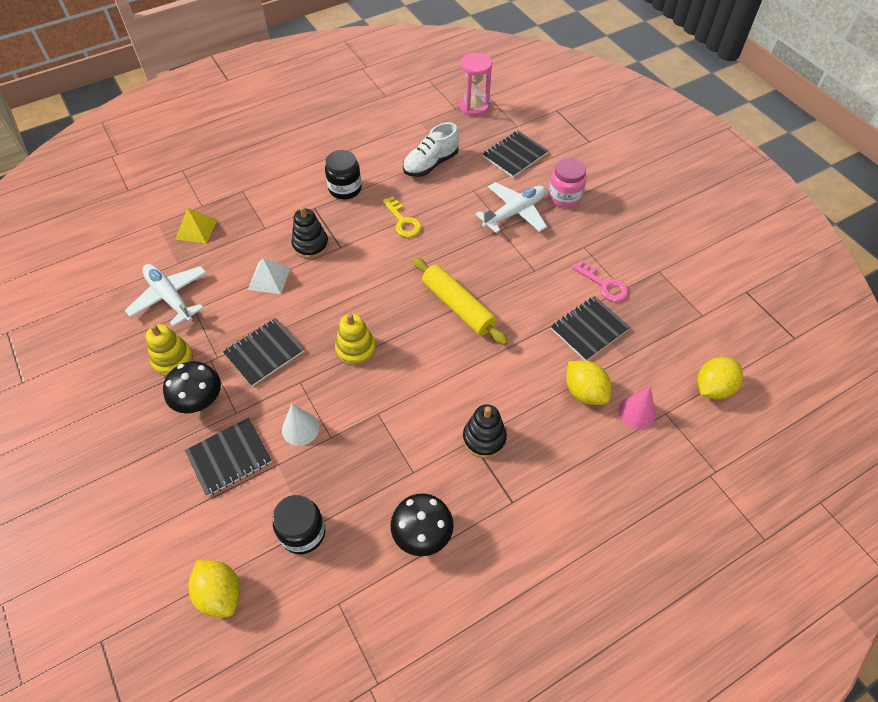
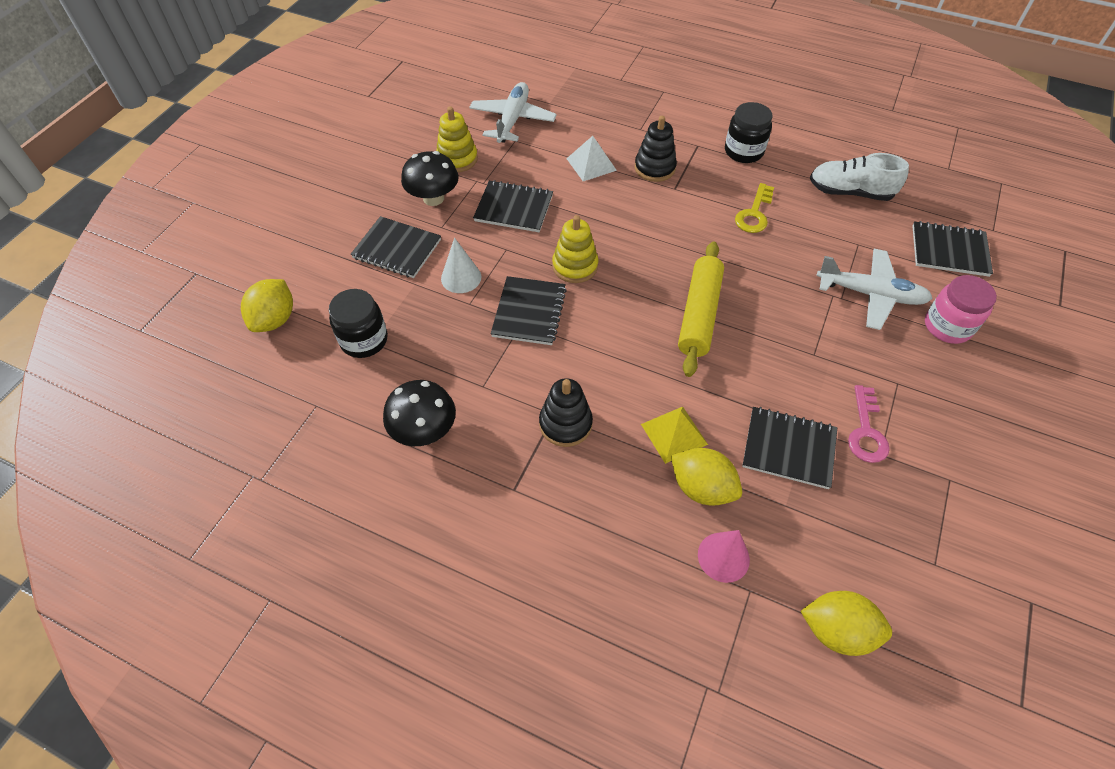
camera: 55 degrees right, 0 degrees up
(196, 229) = (593, 91): yellow pyramid -> yellow pyramid (674, 434)
(372, 403) = (529, 312): none -> black notebook
(474, 107) = (970, 181): pink hourglass -> none
(584, 392) = (701, 487): yellow lemon -> yellow lemon turned 75 degrees counterclockwise

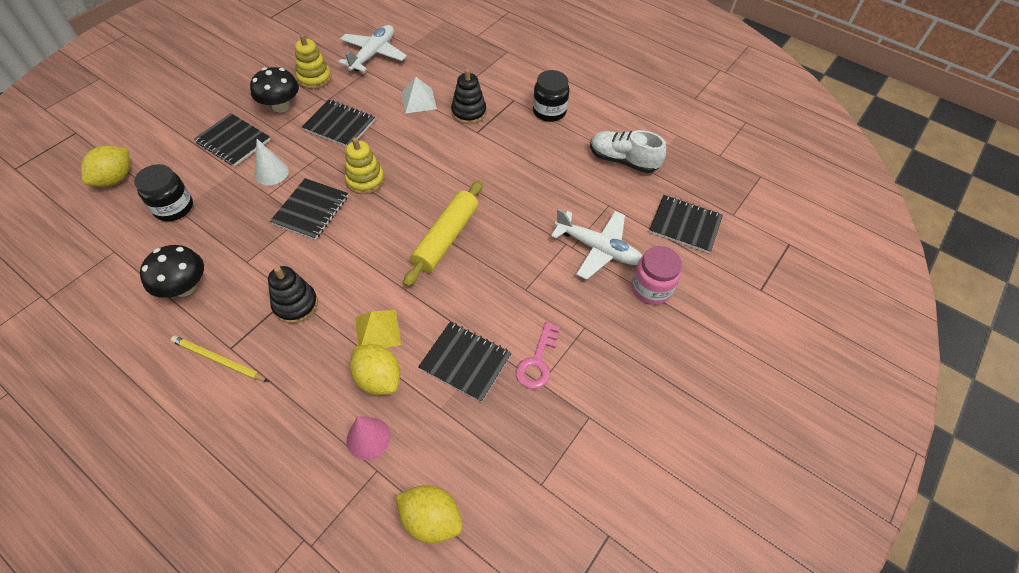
camera: 10 degrees right, 0 degrees up
(507, 506) = (218, 360): none -> yellow pencil
(754, 213) = (533, 164): yellow key -> none

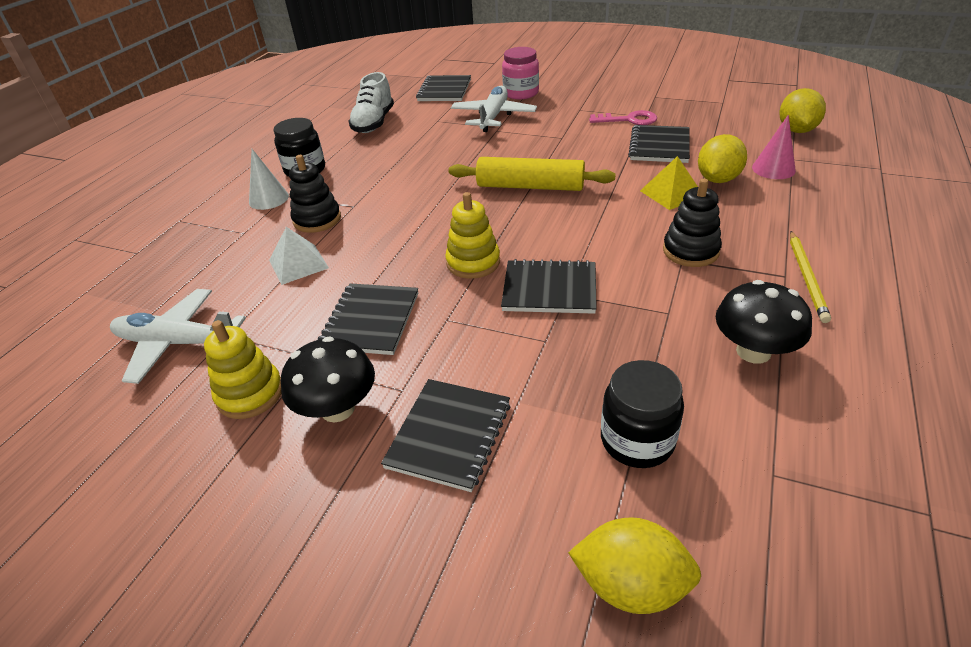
camera: 100 degrees left, 15 degrees down
(271, 173) = (501, 354): white cone -> white cone (269, 199)

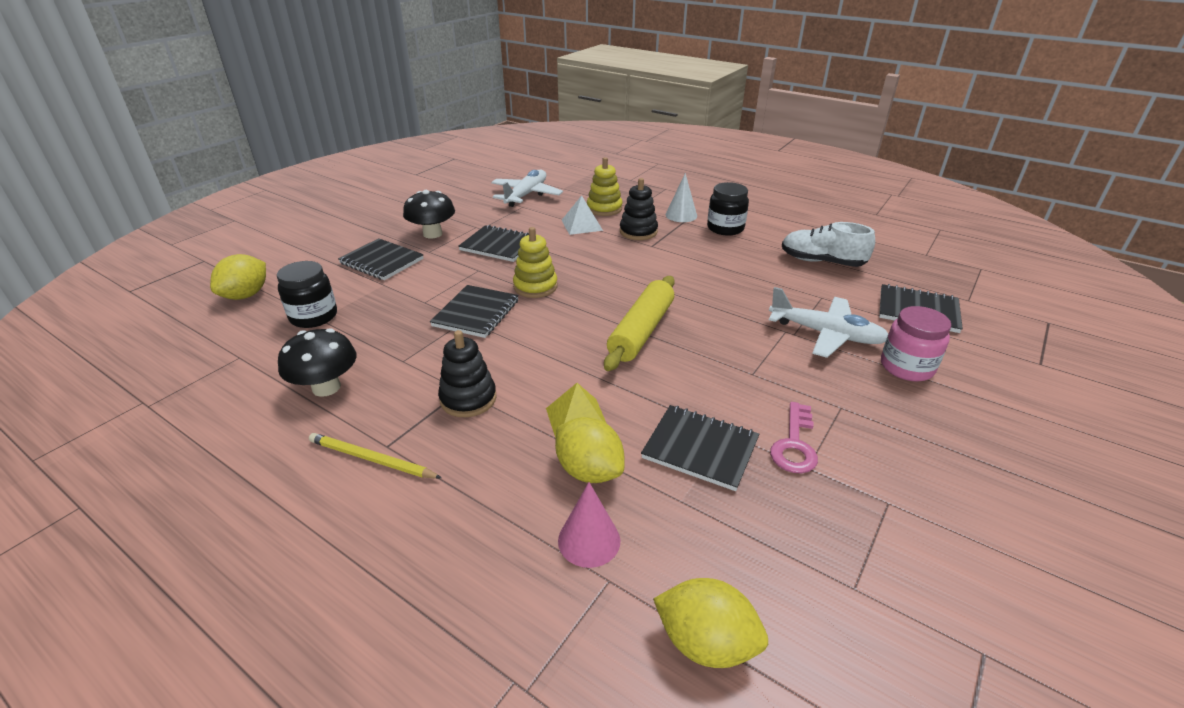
camera: 100 degrees right, 5 degrees down
(250, 394) = (466, 213): yellow stacking toy -> yellow stacking toy (604, 208)

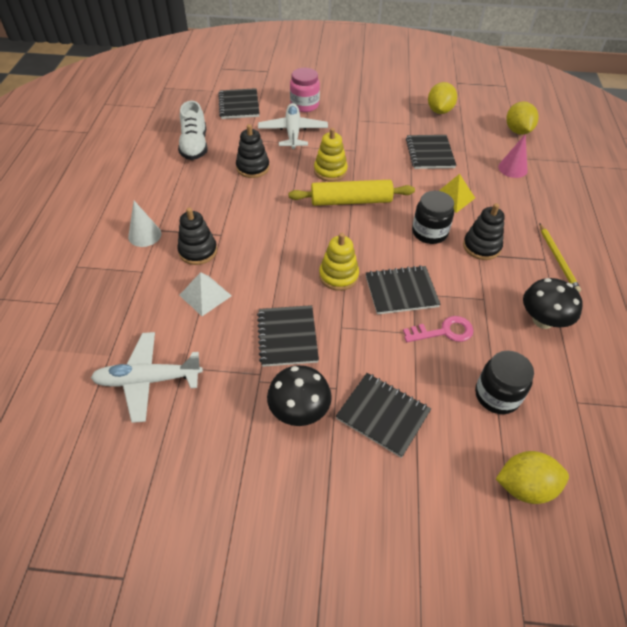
camera: 120 degrees left, 15 degrees up
(381, 261) = (383, 415): black notebook -> black notebook turned 60 degrees counterclockwise
(589, 471) = (479, 181): yellow lemon -> yellow lemon (439, 111)
(604, 208) = (155, 294): yellow stacking toy -> yellow stacking toy (330, 171)
(725, 228) = (160, 202): black jar -> black jar (429, 232)
(755, 286) = (253, 168): none -> black stacking toy
(794, 444) = (398, 128): pink key -> pink key (444, 331)

